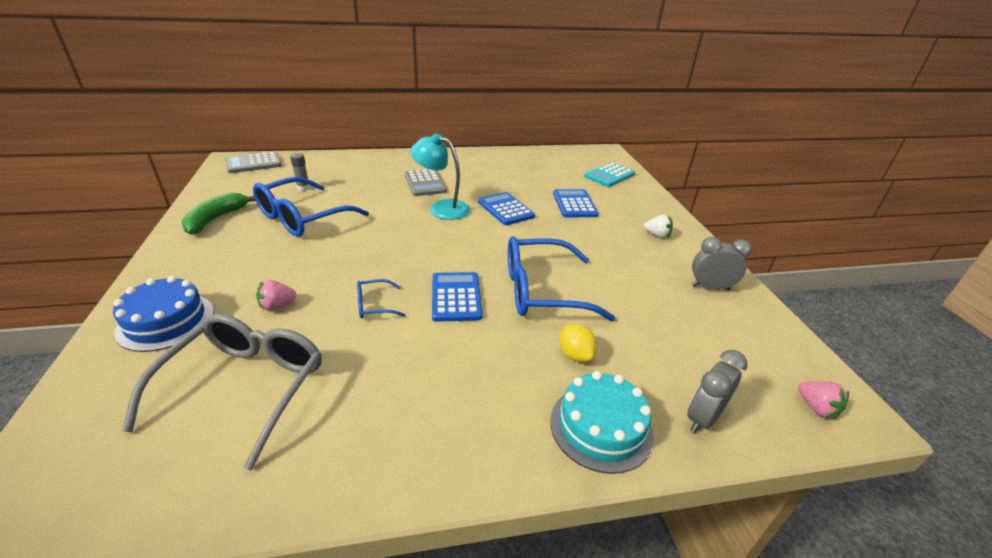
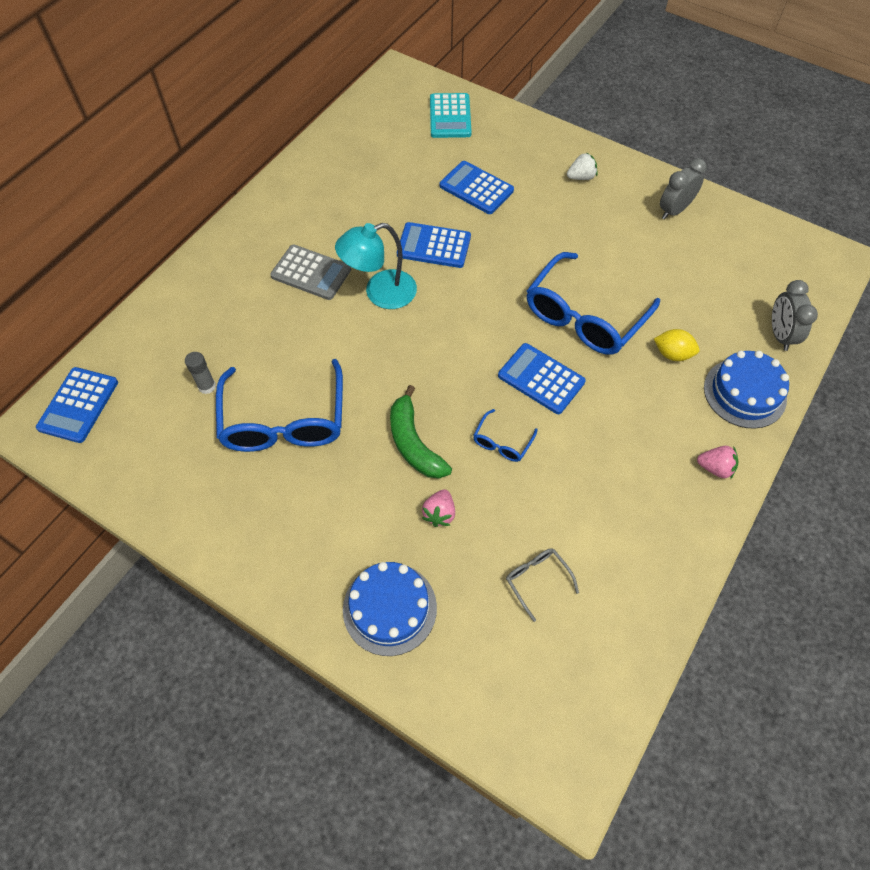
camera: 45 degrees left, 25 degrees up
(216, 219) = (208, 500): green banana -> green banana (414, 443)
(245, 387) = (537, 580): grey glasses -> grey glasses, size x0.44
(254, 163) = (78, 405): grey calculator -> blue calculator
(601, 427) = (744, 393): turquoise cake -> blue cake
(816, 408) = (817, 272): pink strawberry -> pink strawberry (715, 468)

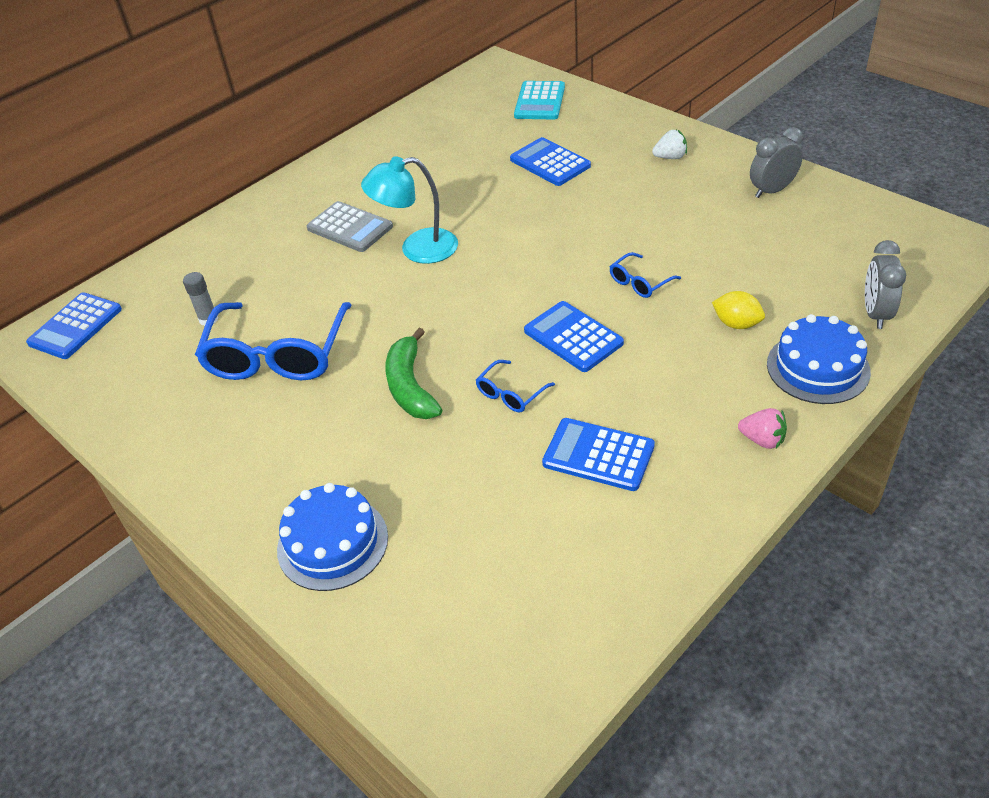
camera: 15 degrees right, 15 degrees down
(434, 246) = (488, 210): blue calculator -> blue calculator (598, 455)
(439, 513) = (418, 456): pink strawberry -> none
(537, 580) = (512, 533): grey glasses -> none
(584, 317) = (639, 282): blue glasses -> blue glasses, size x0.44

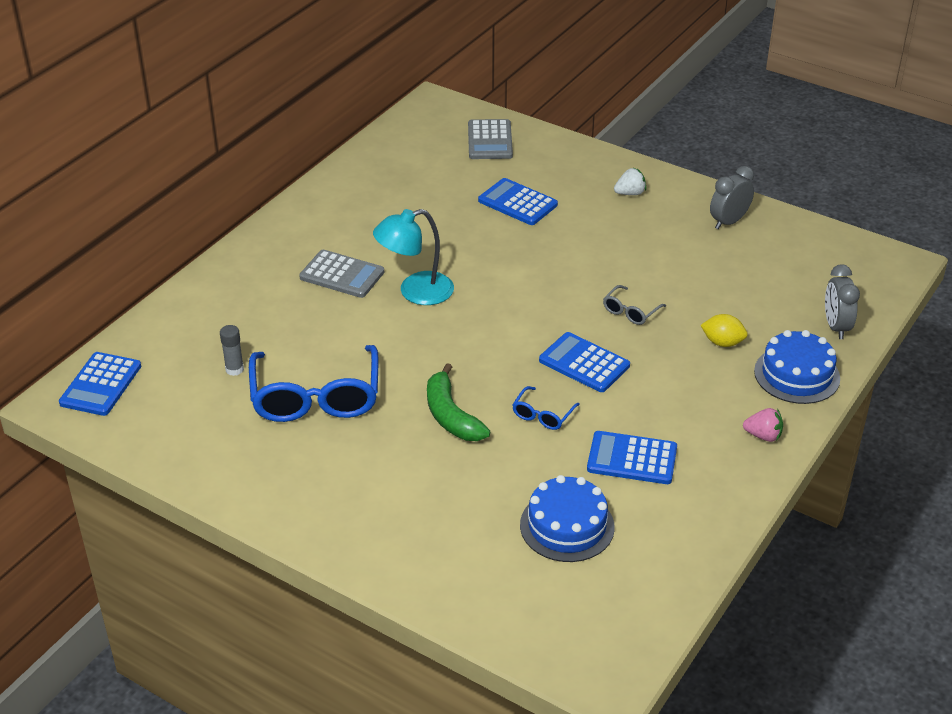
camera: 15 degrees left, 5 degrees down
(332, 543) = (426, 547): blue cake -> blue cake (567, 526)
(539, 101) = (490, 140): turquoise calculator -> grey calculator
(639, 282) = (630, 312): blue glasses -> grey glasses

